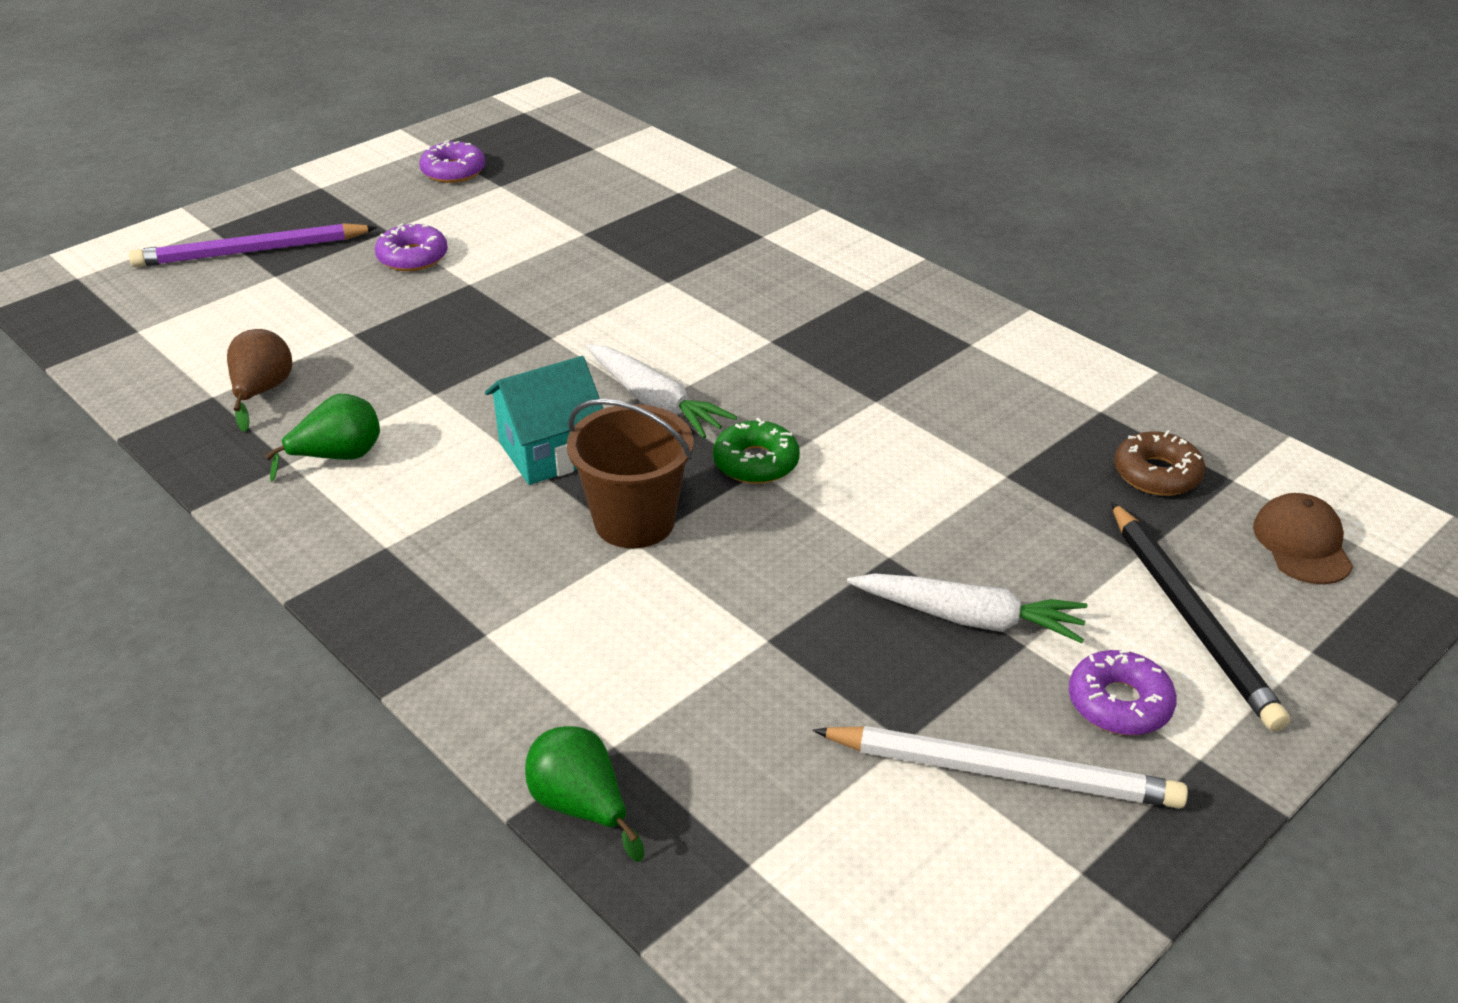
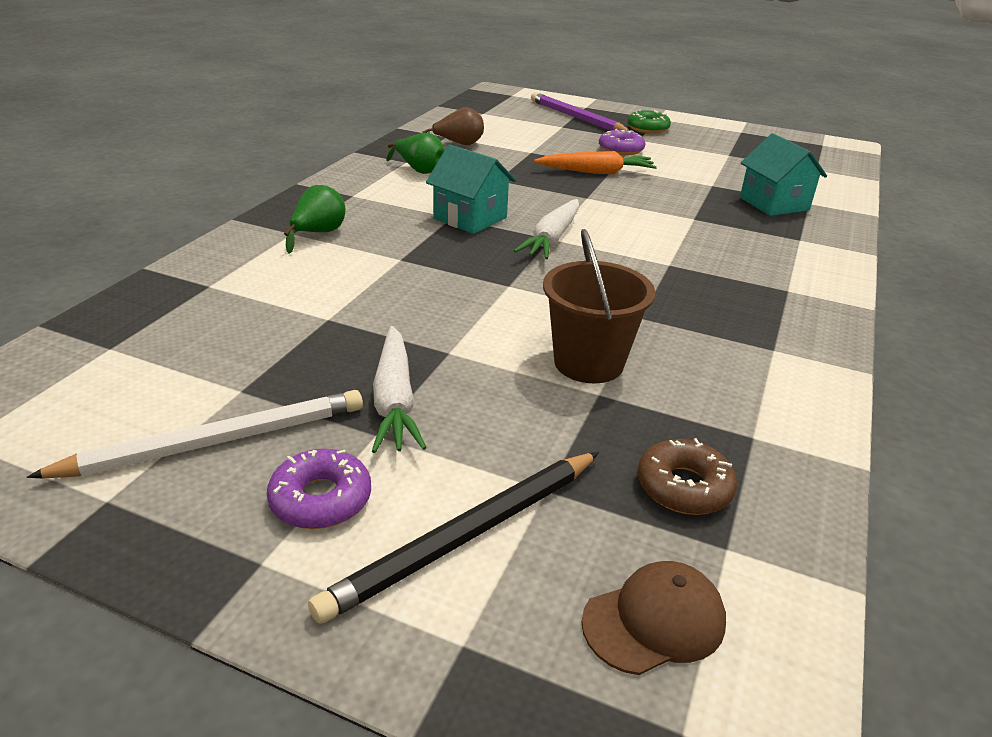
camera: 65 degrees right, 5 degrees down
(453, 171) = (723, 141): purple donut -> none
(476, 303) = (596, 172): none -> orange carrot
(581, 807) = (154, 285): green pear -> green pear (318, 234)
(634, 521) = (421, 254): brown bucket -> brown bucket (588, 363)
(665, 214) = (774, 204): none -> turquoise house
(756, 462) = (517, 283): green donut -> green donut (647, 128)
(1002, 772) = (216, 442): white pencil -> white pencil turned 105 degrees counterclockwise

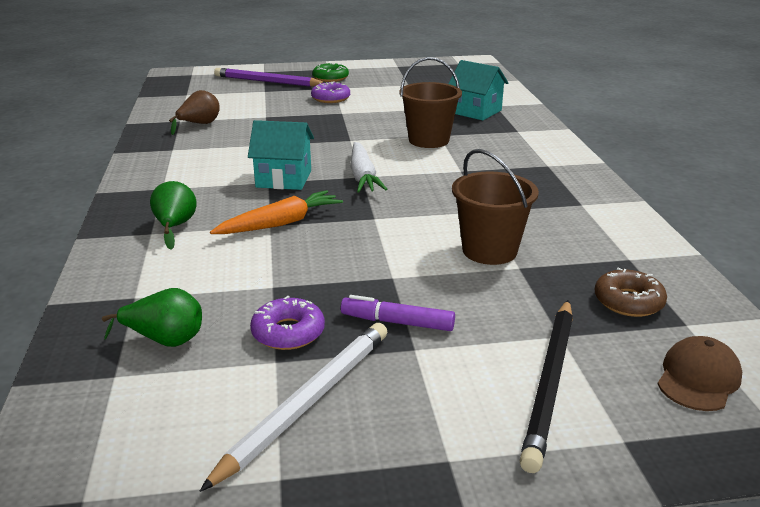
camera: 30 degrees left, 5 degrees down
(321, 499) = (434, 404): purple donut -> purple donut (288, 332)
(394, 400) = (398, 322): white carrot -> purple marker
(419, 170) = (193, 153): green pear -> green pear (165, 340)
(596, 172) = (334, 120): orange carrot -> orange carrot (280, 223)
(674, 221) = (429, 140): none -> brown bucket

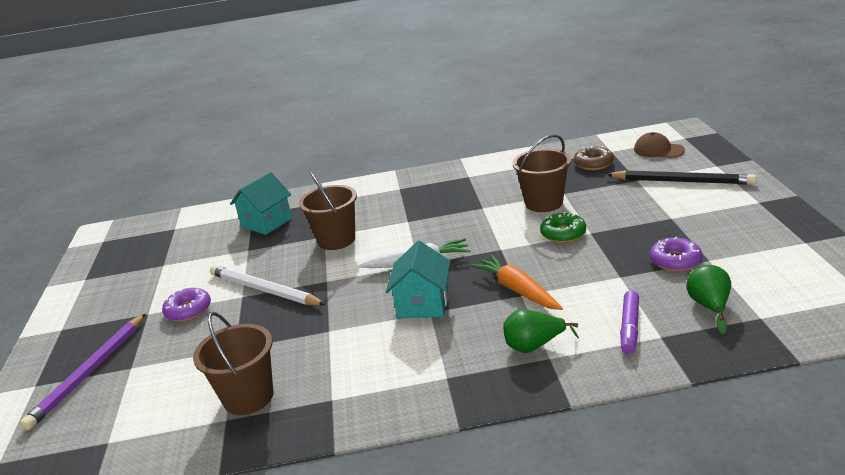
camera: 85 degrees left, 0 degrees up
(199, 125) = (248, 397): brown pear -> brown bucket
(307, 403) = (741, 243): white pencil -> white pencil (265, 290)
(330, 78) = (105, 321): green donut -> green donut (563, 233)
(398, 322) = (645, 225): purple marker -> purple marker (630, 327)

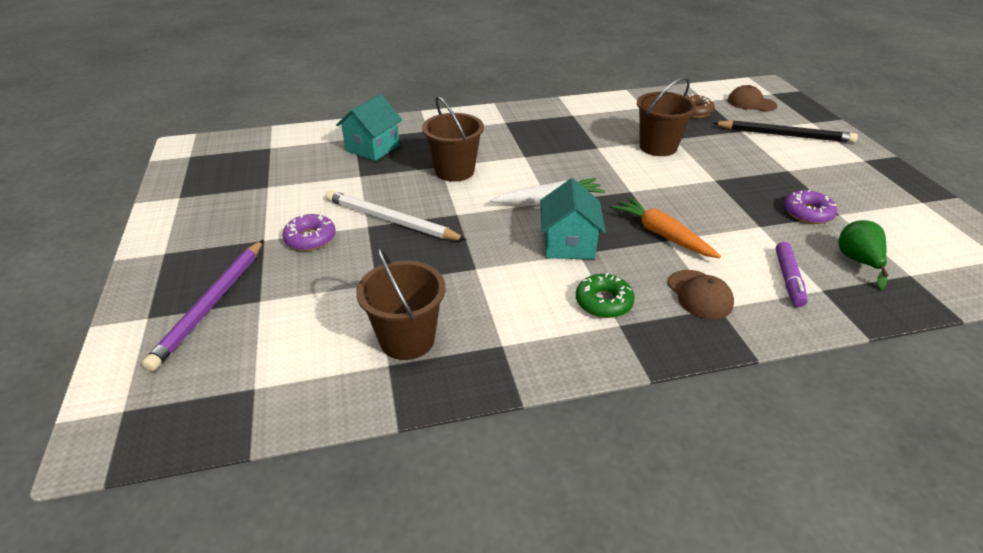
camera: 10 degrees left, 10 degrees up
(534, 346) = (699, 294): green pear -> brown cap
(563, 233) = (688, 179): green donut -> green donut (603, 302)

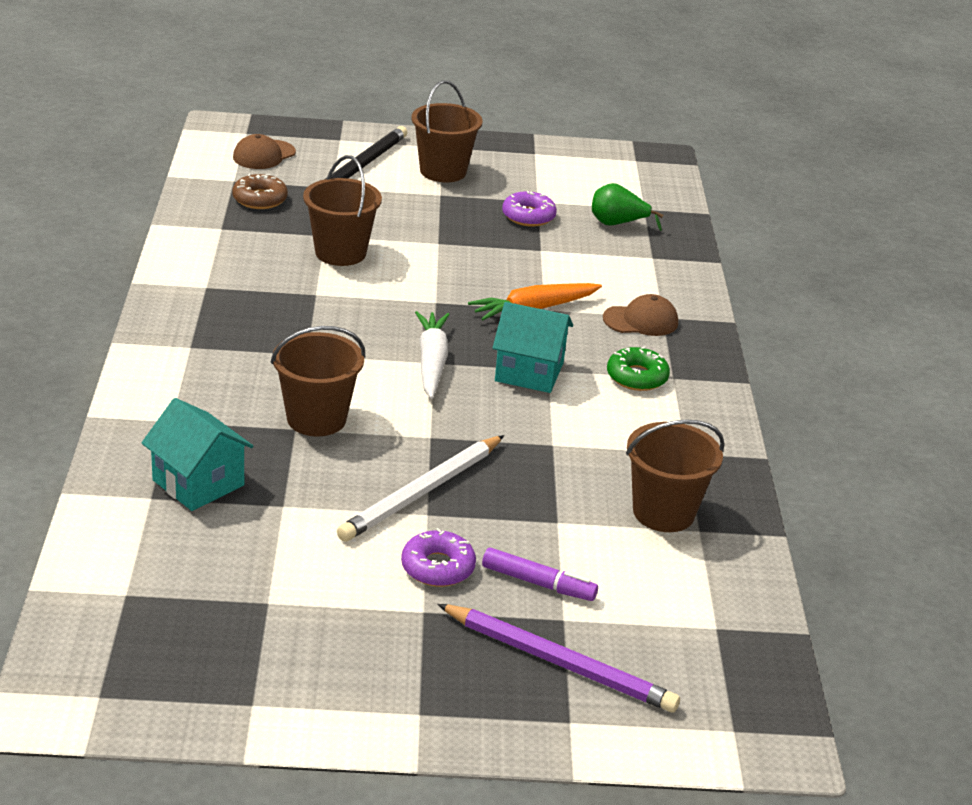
camera: 80 degrees left, 5 degrees down
(788, 279) = (632, 267): purple marker -> purple marker (537, 583)
(825, 166) = (443, 171): none -> brown bucket

